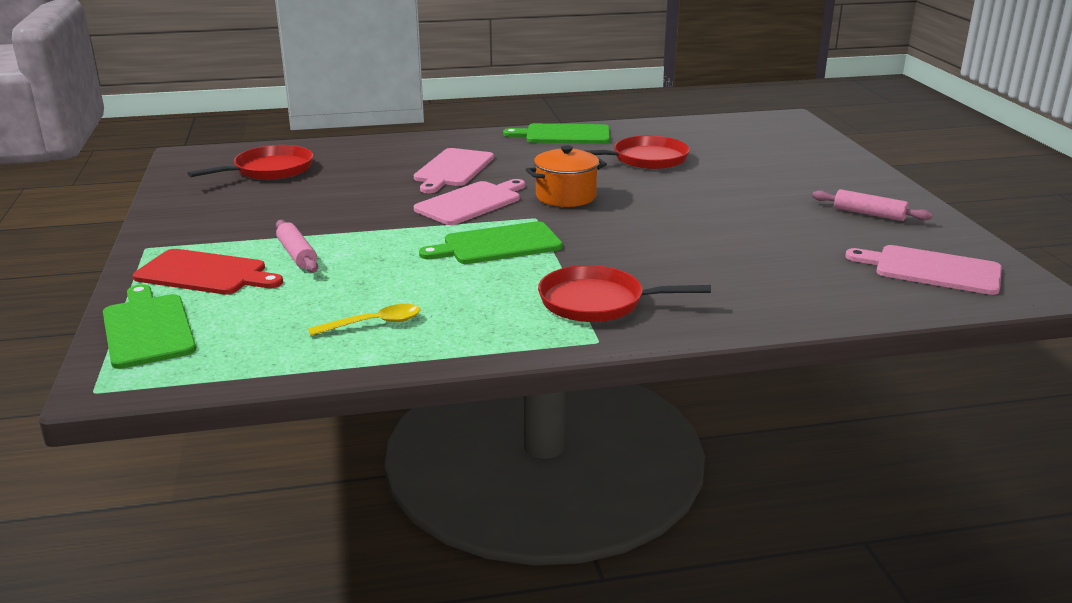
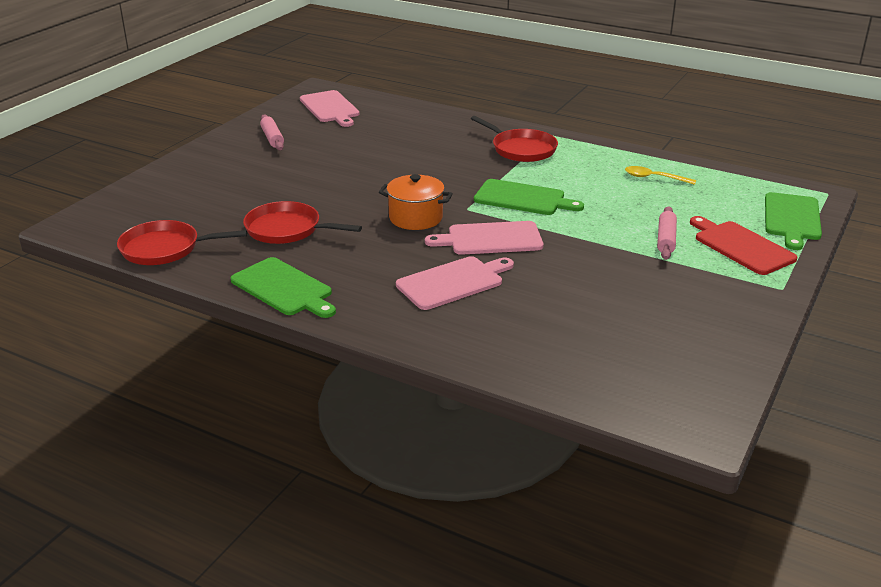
camera: 140 degrees left, 5 degrees up
(270, 170) = (622, 355): red pan -> red pan (164, 249)

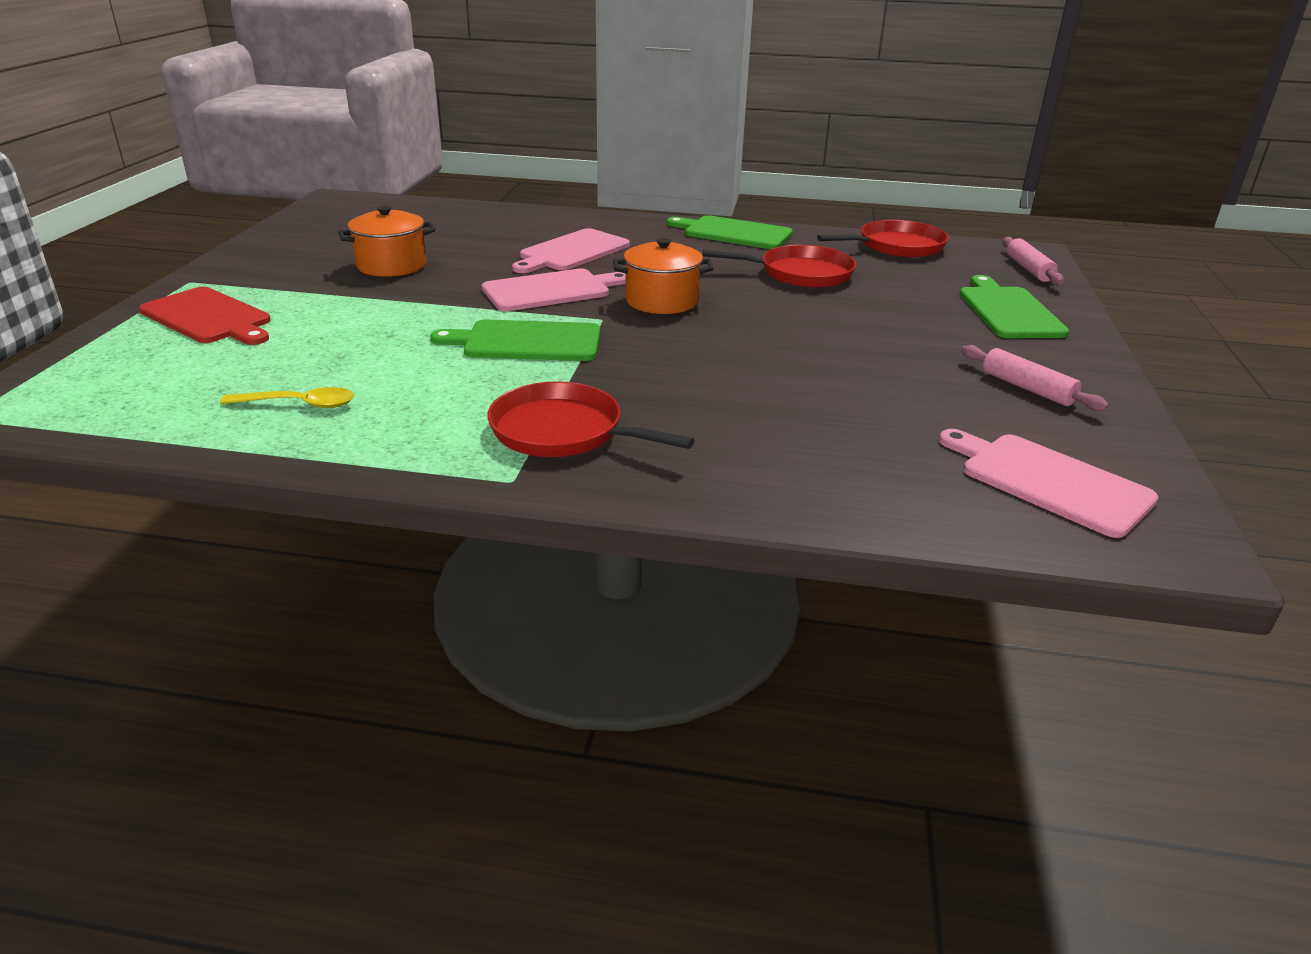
camera: 160 degrees right, 0 degrees up
(616, 286) = (391, 265): none -> orange pot
(666, 239) = (314, 314): pink rolling pin -> pink rolling pin (1029, 269)
(792, 219) = (91, 363): green cutting board -> green cutting board (1008, 311)

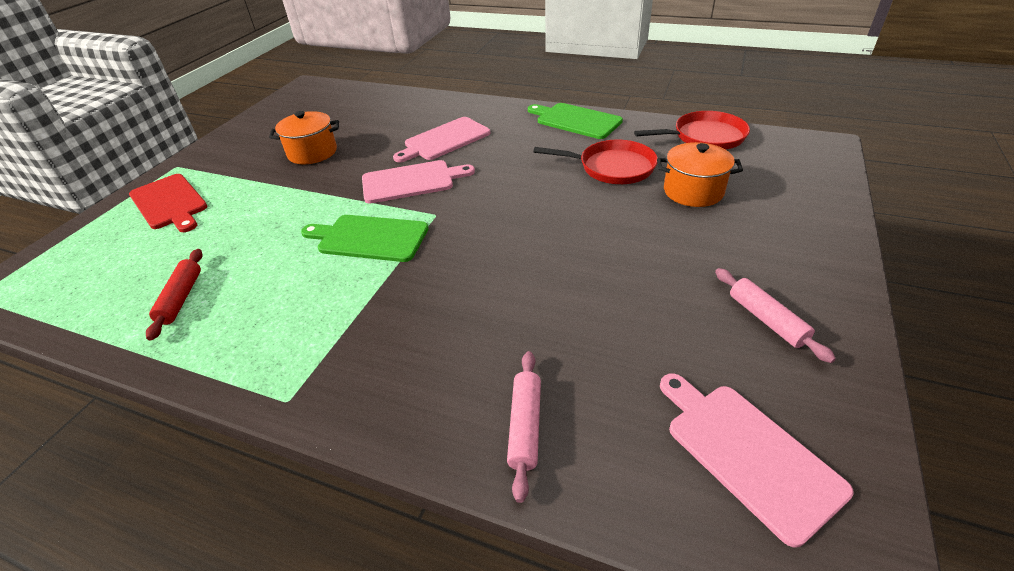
camera: 15 degrees right, 10 degrees up
(299, 404) = (181, 298): yellow spoon -> red rolling pin
(562, 431) = (350, 345): red pan -> none
(662, 301) = (489, 196): orange pot -> orange pot (693, 191)
(1008, 311) = (780, 217): green cutting board -> none
(1029, 269) = (815, 166): pink rolling pin -> pink rolling pin (525, 426)

